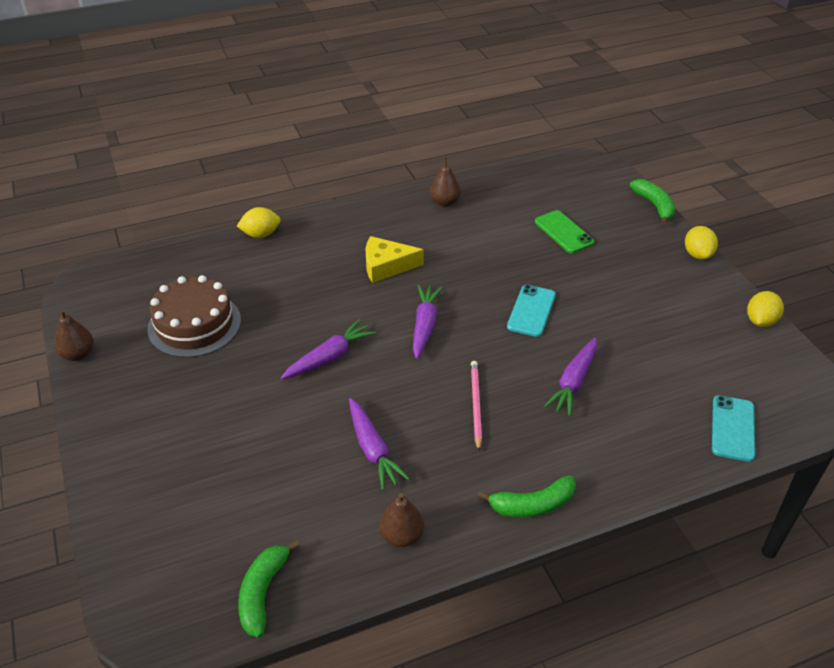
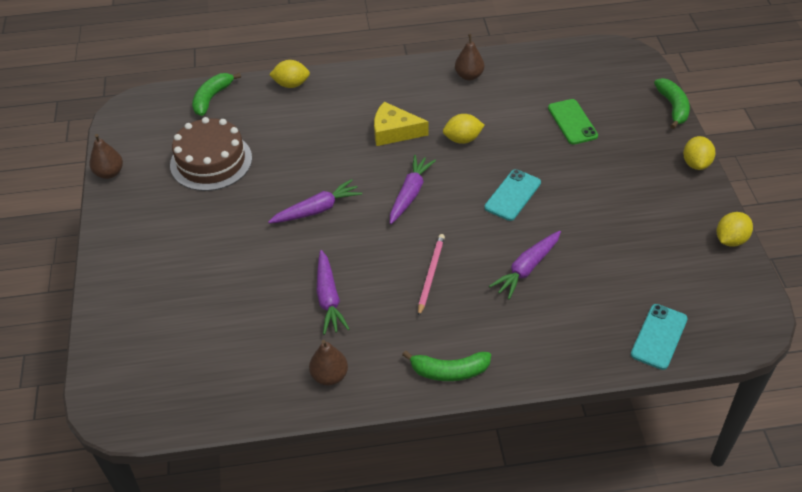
camera: 15 degrees right, 5 degrees up
(263, 593) = (204, 400): green banana -> green banana (212, 98)
(460, 264) = (462, 139): none -> yellow lemon

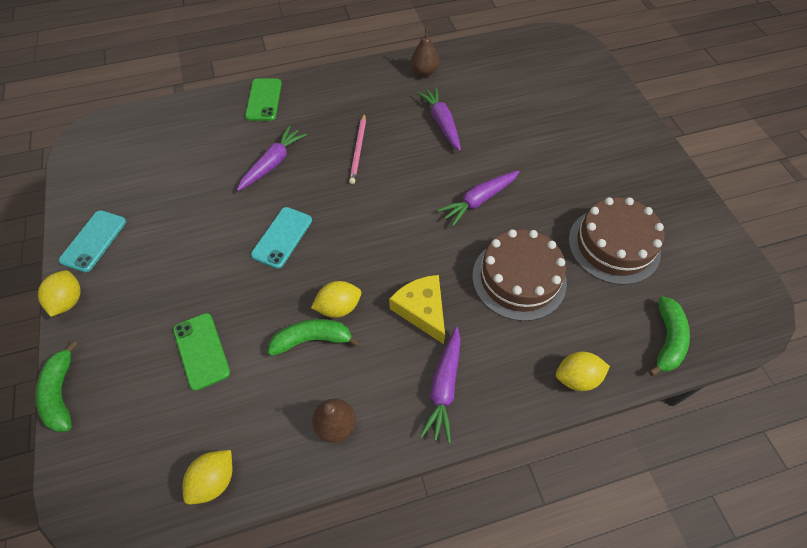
camera: 170 degrees right, 10 degrees up
(109, 173) = (711, 219): brown pear -> none
(306, 145) = (519, 278): none -> brown cake
(394, 131) = (422, 310): yellow cheese -> yellow cheese turned 120 degrees counterclockwise
(410, 194) = (389, 228): purple carrot -> purple carrot (444, 387)
(449, 371) = (336, 83): green banana -> green banana (312, 339)
(544, 354) = (264, 100): none -> green phone
(659, 337) = (170, 120): turquoise phone -> turquoise phone (94, 241)
(730, 240) = (72, 210): yellow lemon -> yellow lemon (214, 480)

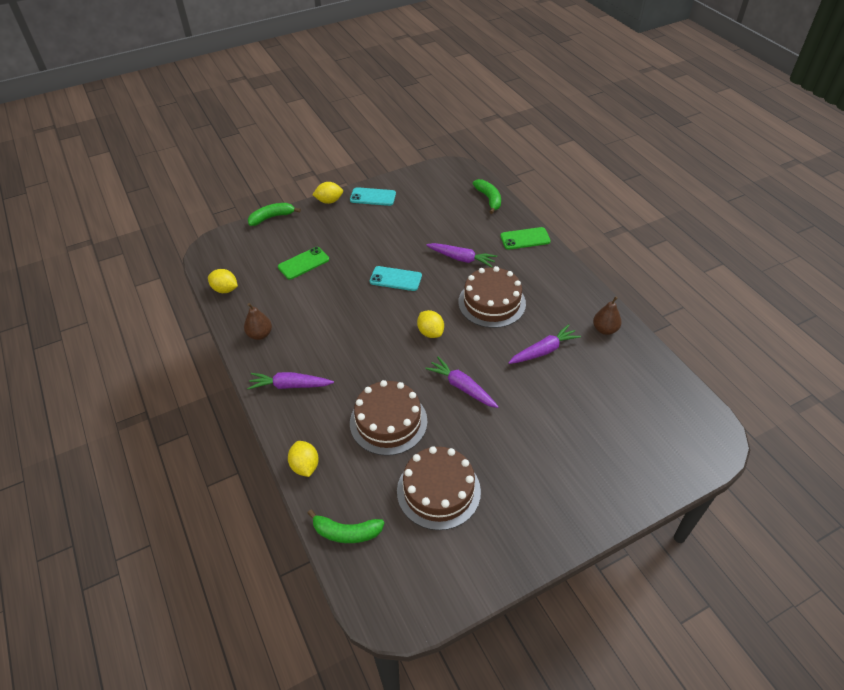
camera: 80 degrees right, 10 degrees down
(312, 339) = (318, 311): green banana -> green banana (489, 199)
(338, 307) = (344, 319): yellow lemon -> yellow lemon (430, 332)
(358, 150) = (491, 303): pink pencil -> brown cake
(422, 310) = (349, 365): yellow cheese -> none

